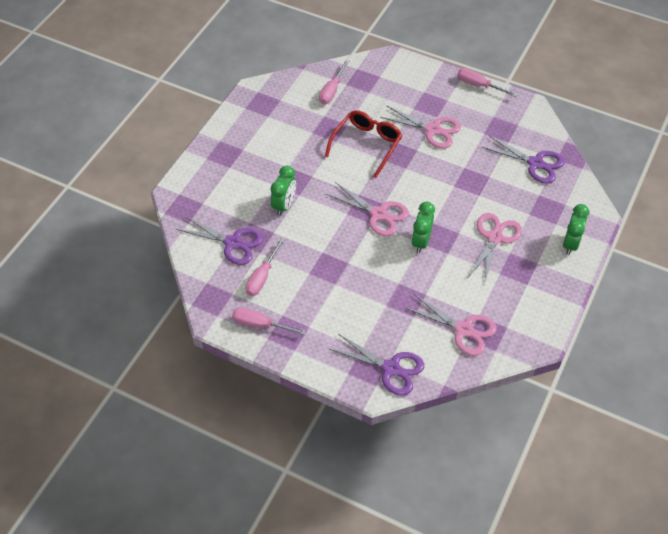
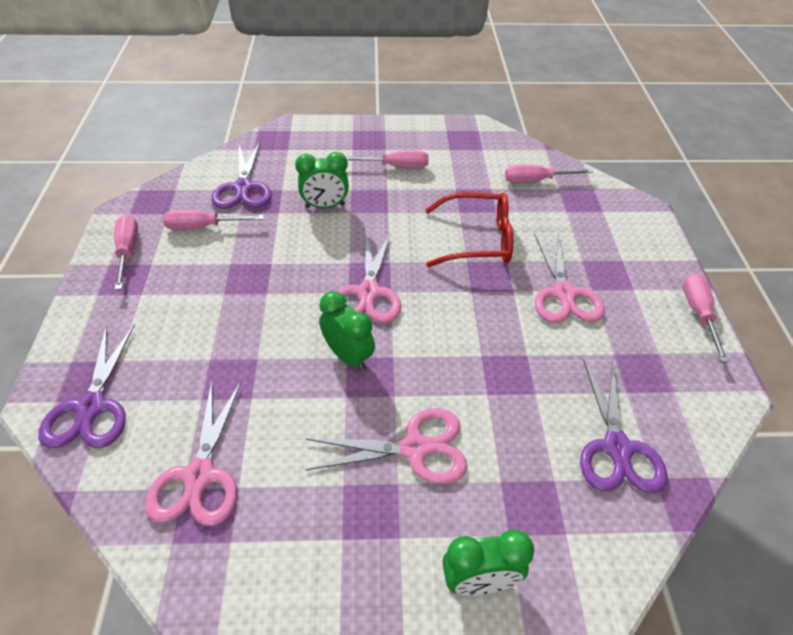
camera: 60 degrees right, 5 degrees down
(267, 152) = (396, 167): none -> pink screwdriver
(421, 242) = (348, 356): green clock -> green clock turned 60 degrees clockwise

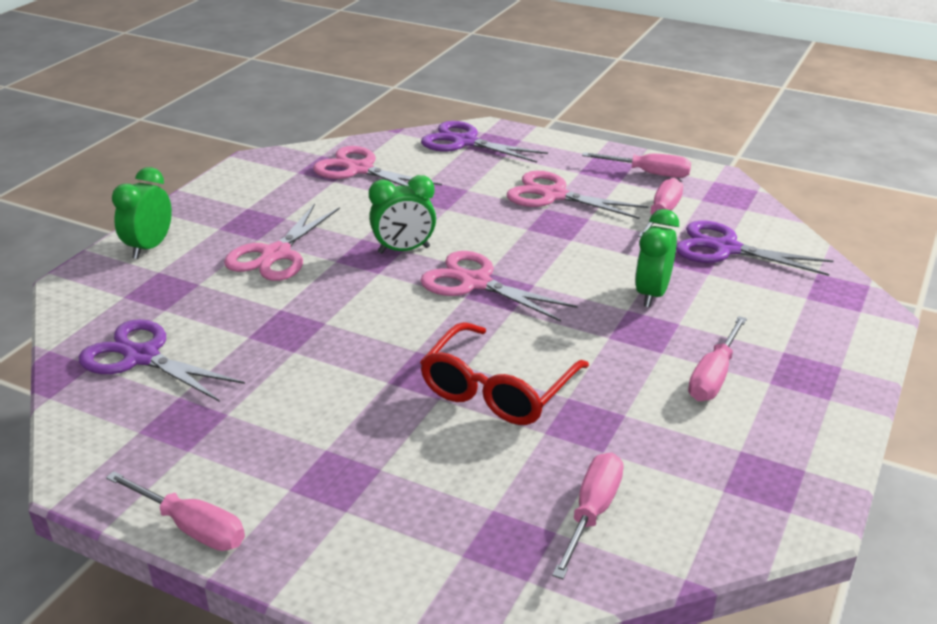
camera: 120 degrees right, 15 degrees down
(564, 293) = (343, 420): pink scissors -> pink scissors (554, 195)

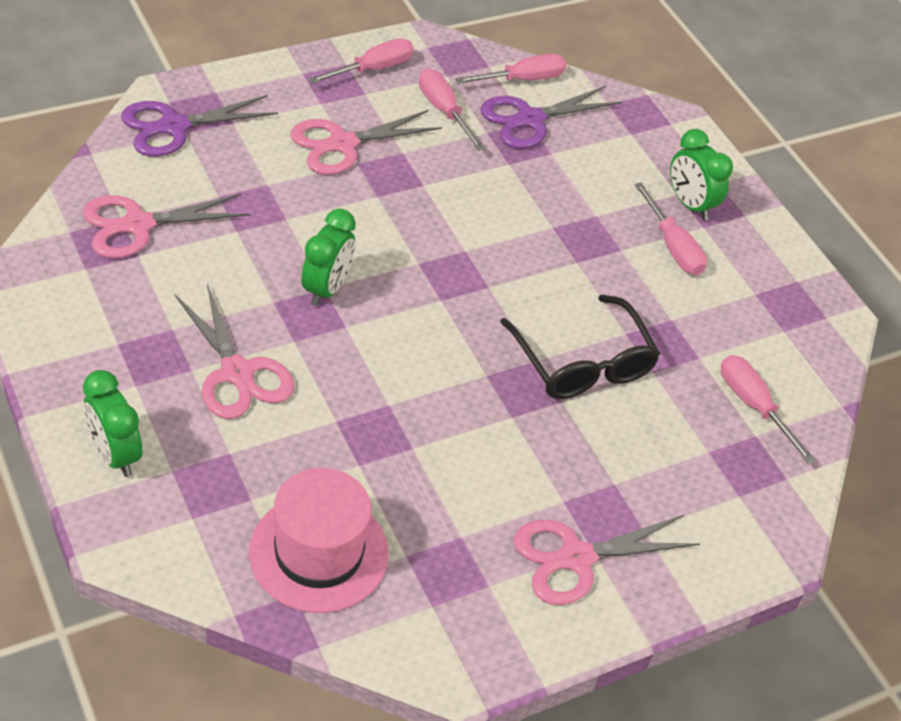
camera: 60 degrees left, 15 degrees up
(142, 357) = (318, 552): purple scissors -> pink hat
(191, 527) = (588, 628): pink screwdriver -> pink screwdriver (522, 79)
(475, 283) = (427, 280): pink scissors -> pink scissors (576, 558)
(496, 391) = (583, 364): red glasses -> black glasses
(652, 294) = (547, 200): green clock -> green clock (690, 204)

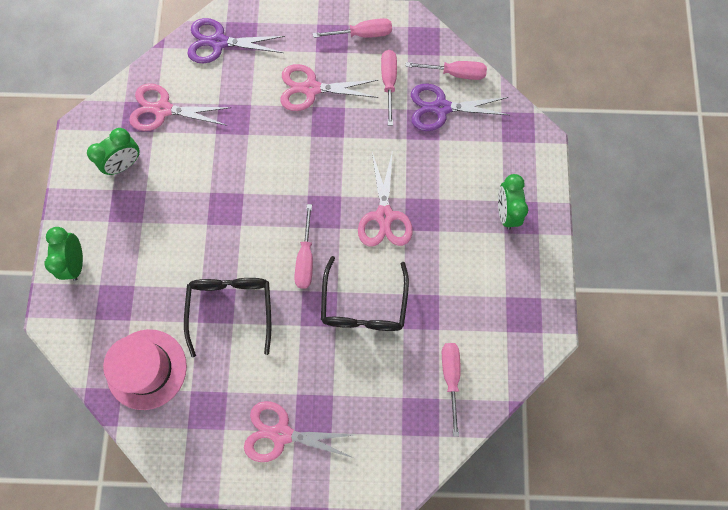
camera: 35 degrees right, 25 degrees up
(237, 373) = (165, 234): pink scissors -> pink scissors (384, 216)
(326, 288) = (244, 194): green clock -> green clock (124, 164)
(398, 429) = (231, 307): none -> black glasses
(672, 246) = (474, 241): pink screwdriver -> pink screwdriver (305, 258)

